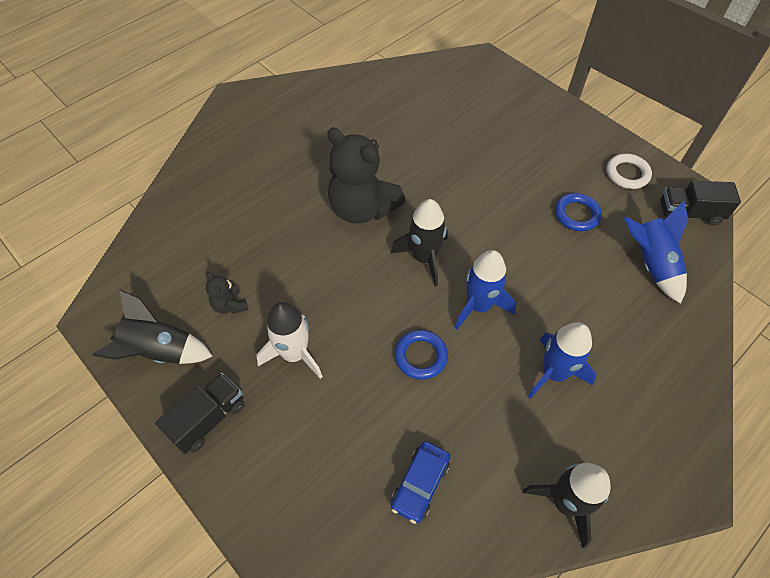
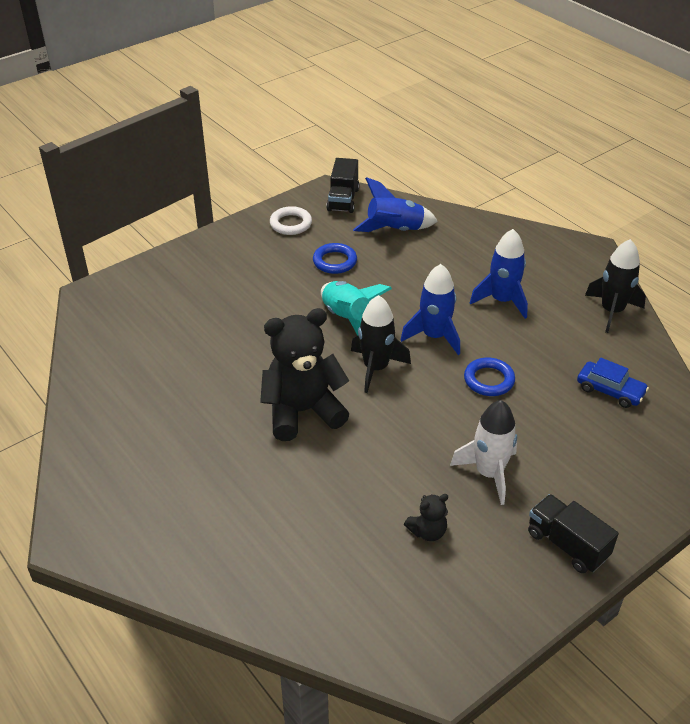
camera: 85 degrees left, 15 degrees down
(160, 351) = (488, 596): black rocket -> none
(362, 208) = (302, 411): black teddy bear -> black teddy bear turned 150 degrees counterclockwise
(490, 231) = (347, 318): none -> turquoise rocket

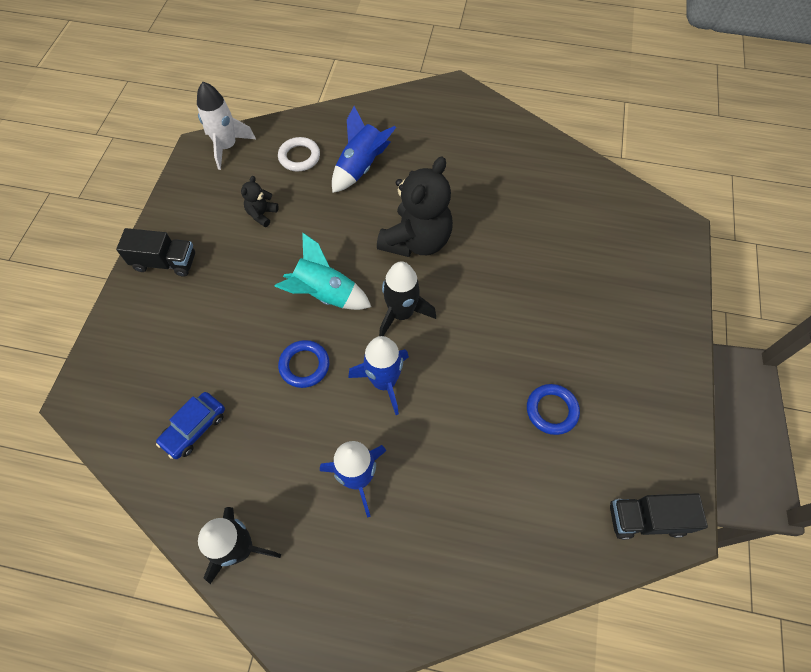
camera: 140 degrees right, 20 degrees up
(291, 224) = (647, 432): white ring -> white ring (299, 157)
(343, 200) = (646, 519): black truck -> black truck turned 60 degrees counterclockwise
(347, 318) = (471, 348): turquoise rocket -> turquoise rocket (325, 294)
(394, 230) = (546, 508): blue rocket -> blue rocket (361, 167)
(489, 473) = (249, 280): white rocket -> white rocket (227, 147)
(610, 390) = (194, 428): blue car -> blue car turned 45 degrees counterclockwise

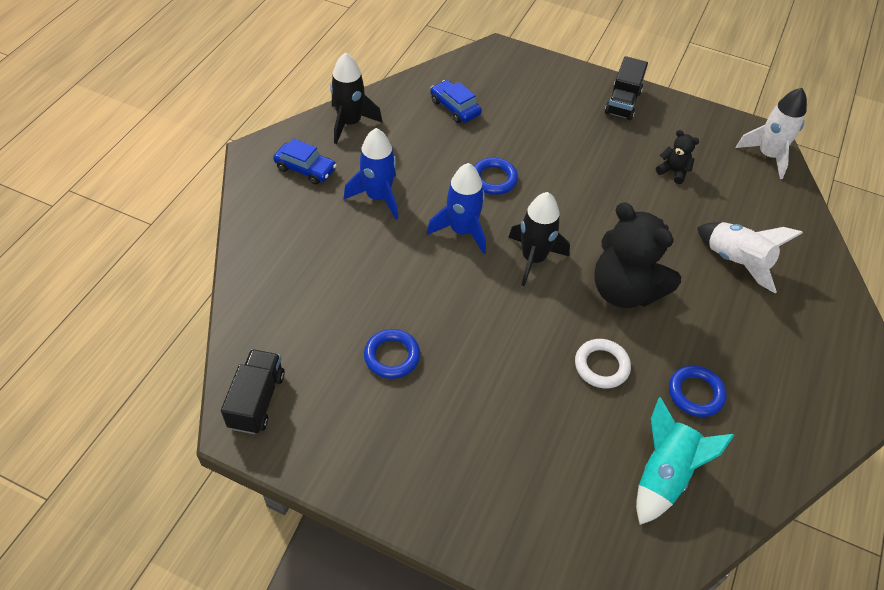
camera: 100 degrees right, 10 degrees down
(299, 157) = (753, 211): white ring -> white ring (601, 366)
(325, 294) = (567, 204): turquoise rocket -> turquoise rocket (664, 475)
(331, 579) = (305, 169): none -> blue car
(361, 167) = (736, 261): blue rocket -> white rocket
(500, 189) = (695, 393): none -> blue ring

